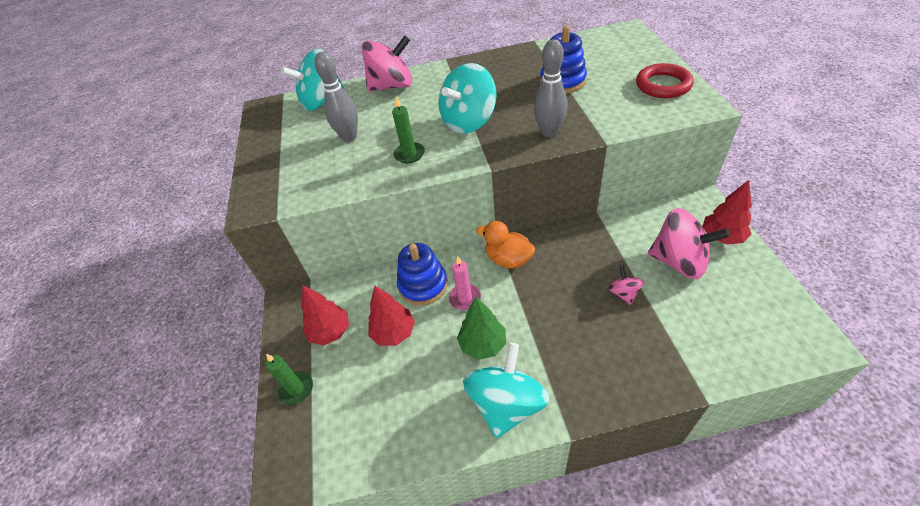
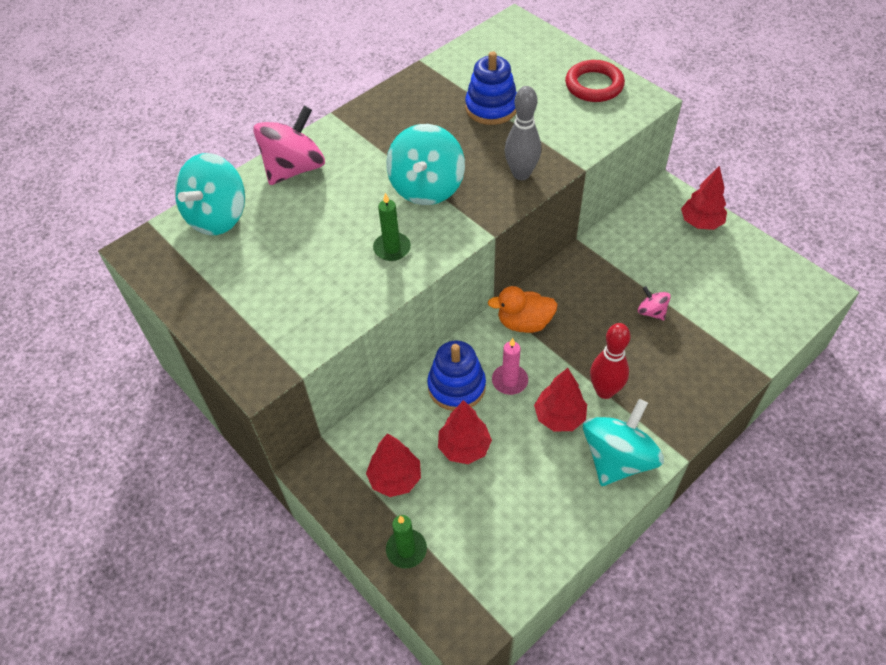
camera: 35 degrees left, 5 degrees up
(349, 137) = (300, 251): grey bowling pin -> none
(482, 344) = (559, 417): green tree -> red tree
(506, 404) = (617, 458): turquoise spinning top -> turquoise spinning top turned 45 degrees clockwise
(536, 341) = (605, 391): none -> red bowling pin
(679, 261) = (679, 261): pink spinning top -> none

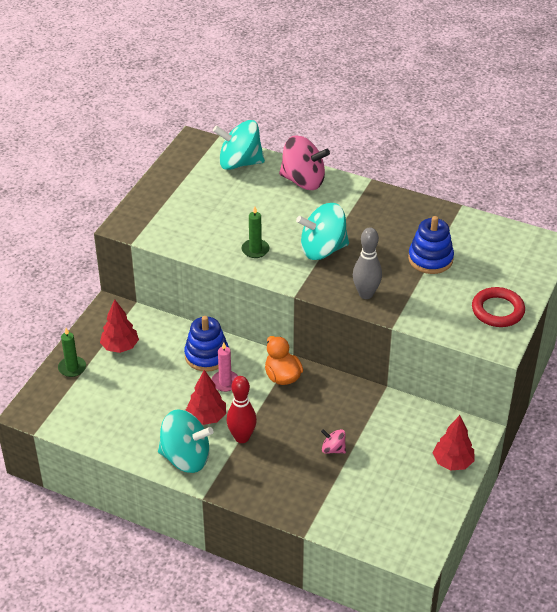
camera: 65 degrees right, 10 degrees down
(464, 447) = (158, 374): red tree -> none
(651, 312) = (333, 449): pink spinning top -> pink spinning top turned 90 degrees counterclockwise

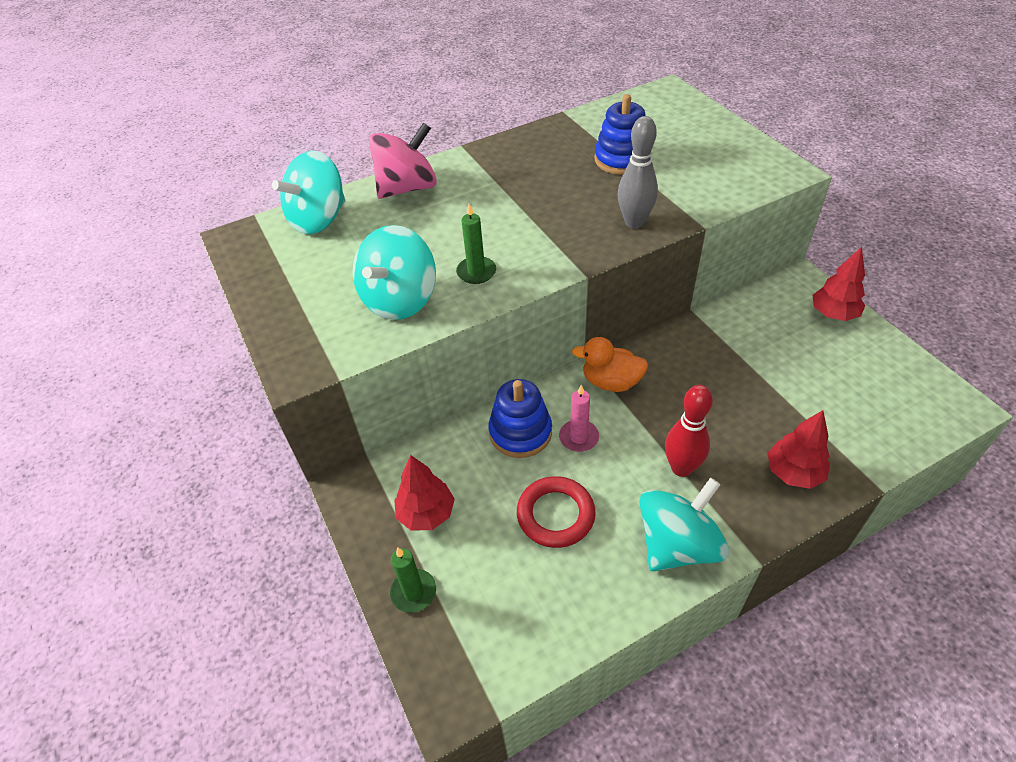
camera: 50 degrees left, 5 degrees up
(206, 417) = (622, 486): red tree -> red tree (793, 473)
(322, 249) = (531, 222): turquoise spinning top -> turquoise spinning top (400, 300)
(333, 449) = (755, 395): pink spinning top -> none
(497, 310) = (736, 152): red ring -> red ring (555, 515)

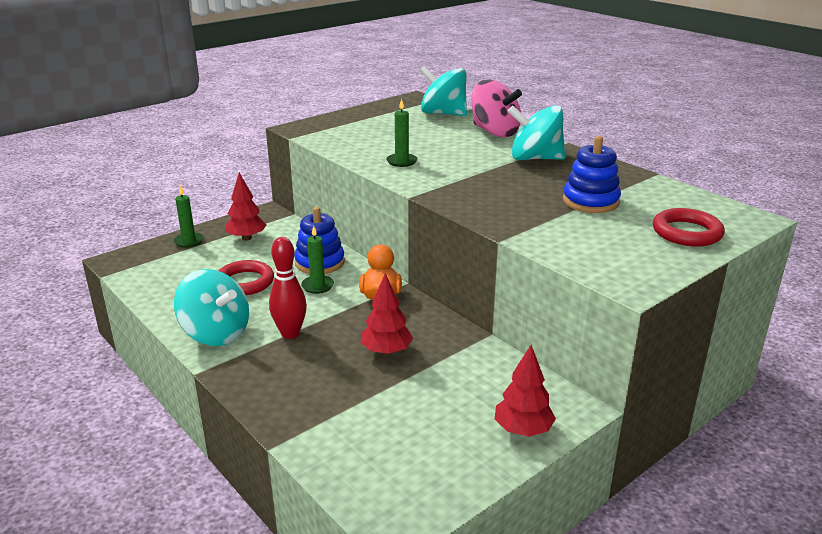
camera: 75 degrees right, 20 degrees down
(400, 300) = (365, 144): turquoise spinning top -> turquoise spinning top (535, 158)
(578, 437) = (317, 286): pink candle -> green candle
(634, 222) = (491, 211): grey bowling pin -> none
(693, 125) = (687, 233): none -> red ring
(793, 473) = (288, 393): red tree -> red tree (386, 351)

